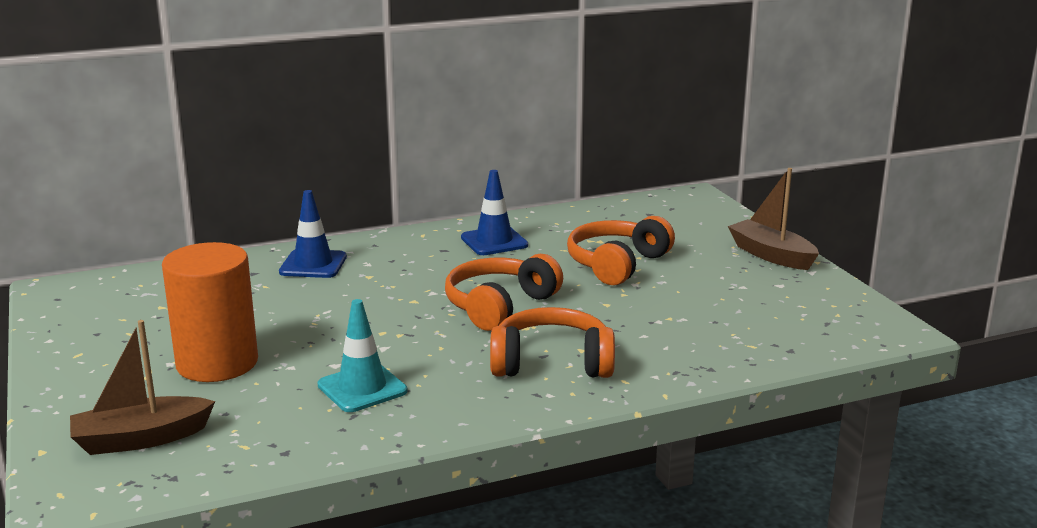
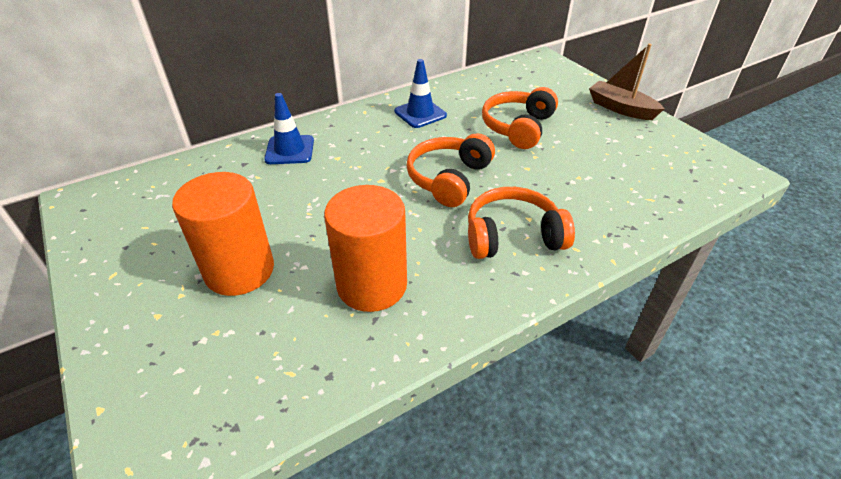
camera: 10 degrees left, 20 degrees up
(140, 439) = (192, 378): brown boat -> none
(362, 388) = (372, 285): turquoise traffic cone -> orange cylinder

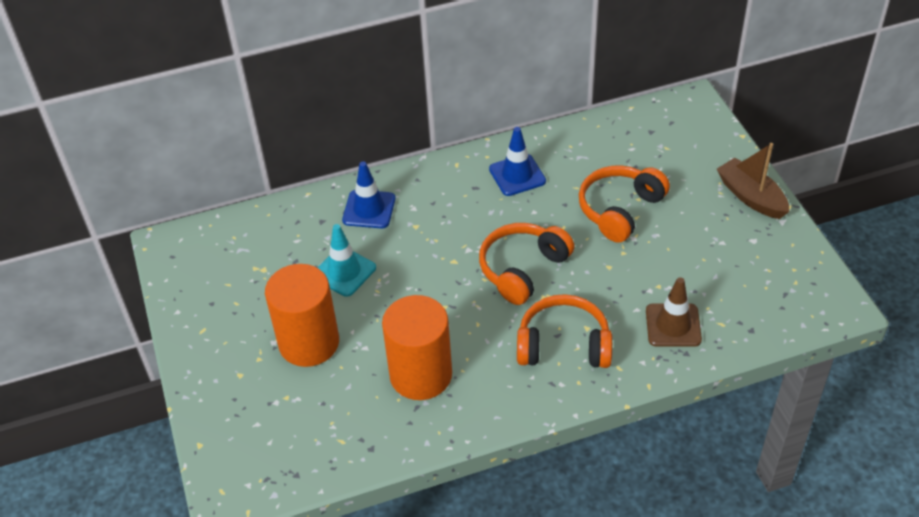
camera: 15 degrees right, 5 degrees up
(272, 201) = (344, 272): none -> turquoise traffic cone
(608, 206) = (673, 325): none -> brown traffic cone

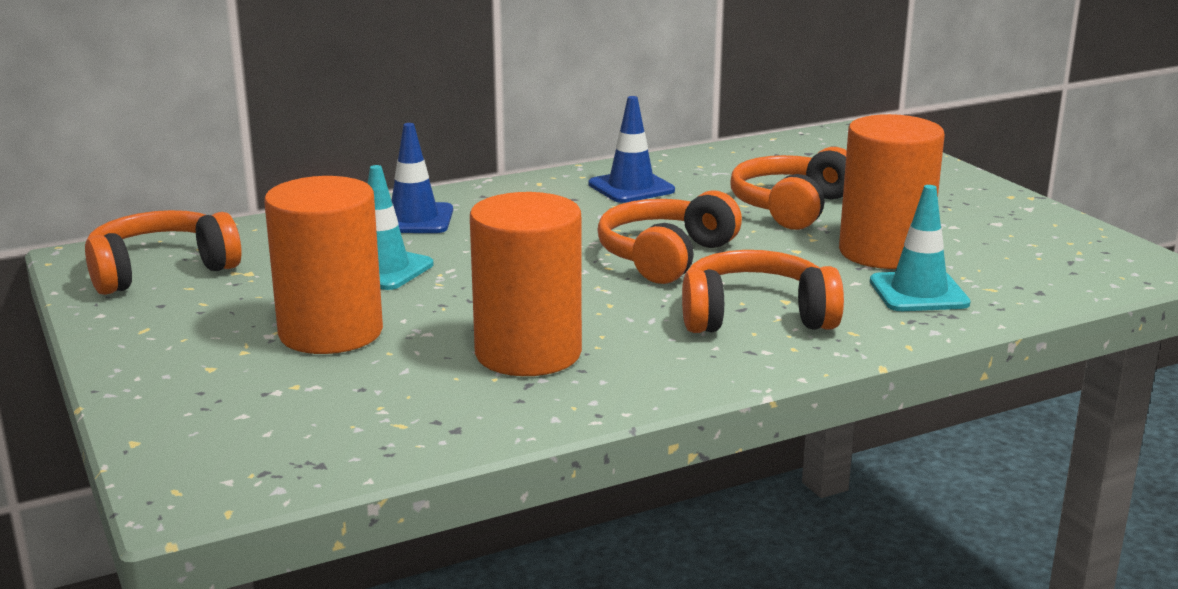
camera: 10 degrees left, 25 degrees down
(211, 263) = (161, 271): none -> orange headphones
(665, 274) = (884, 252): none -> orange cylinder
(673, 325) = (918, 292): brown traffic cone -> turquoise traffic cone
(751, 197) = (973, 192): brown boat -> none

